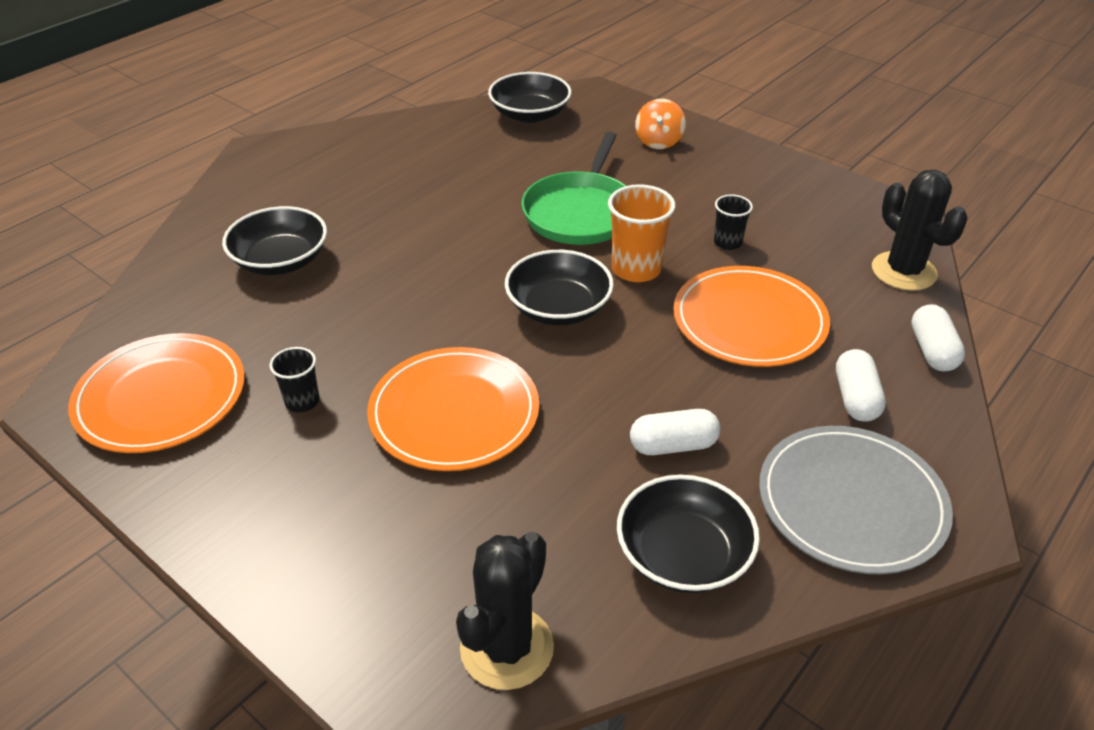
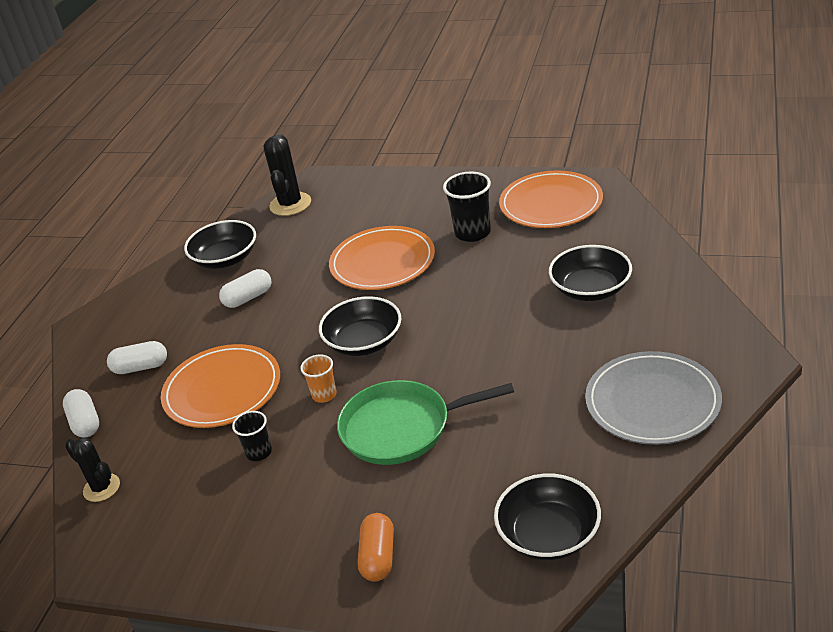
camera: 160 degrees right, 5 degrees down
(302, 401) = (472, 233): black cup -> black cup, size x1.69
(580, 212) = (402, 428): green pan -> green pan turned 90 degrees counterclockwise
(636, 269) = (324, 395): orange cup -> orange cup, size x0.59
(658, 141) = (378, 557): orange spinning top -> orange capsule
(851, 502) = (142, 312): grey plate -> grey plate (652, 402)
(856, 398) = (140, 367): white capsule -> white capsule turned 75 degrees counterclockwise
(903, 271) = (101, 488): black cactus -> black cactus, size x0.65

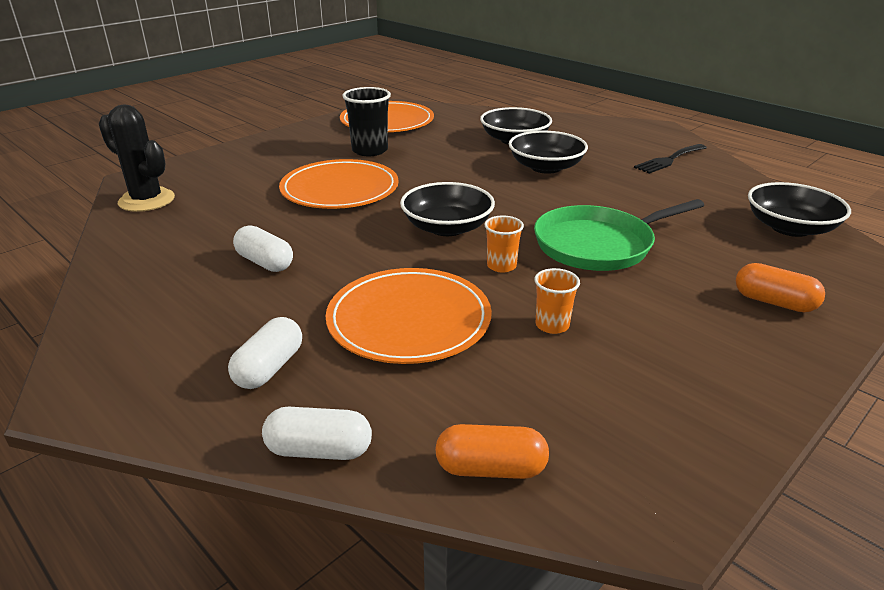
camera: 65 degrees left, 5 degrees down
(101, 488) = (491, 468): black cactus -> orange capsule
(225, 259) = (162, 256): black bowl -> black bowl (546, 167)
(248, 298) = (265, 262): white capsule -> white capsule turned 45 degrees counterclockwise
(259, 452) = (552, 325): black cup -> orange cup
(402, 428) = (598, 245): green pan -> green pan turned 45 degrees clockwise
(652, 402) = (669, 160): grey plate -> black fork

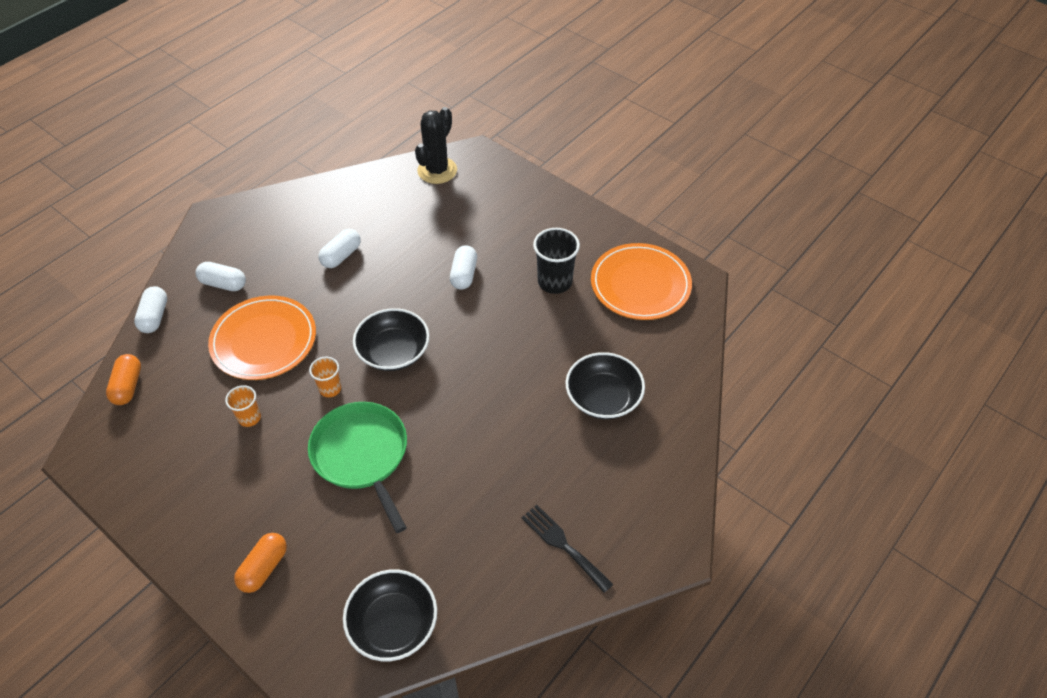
camera: 85 degrees right, 20 degrees up
(340, 189) = (464, 275): orange plate -> white capsule
(546, 167) = (528, 424): black bowl -> none

